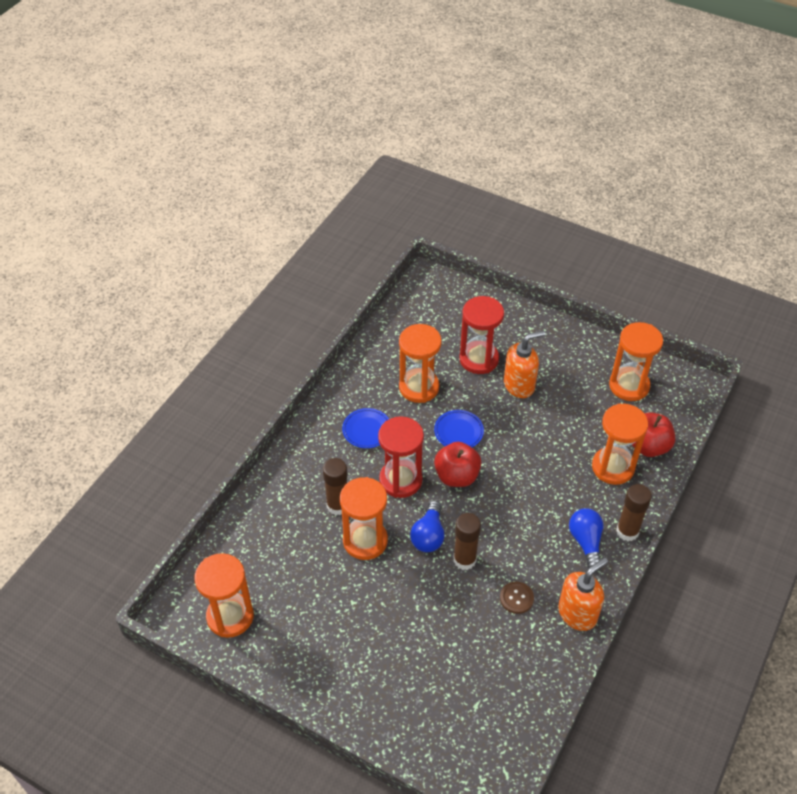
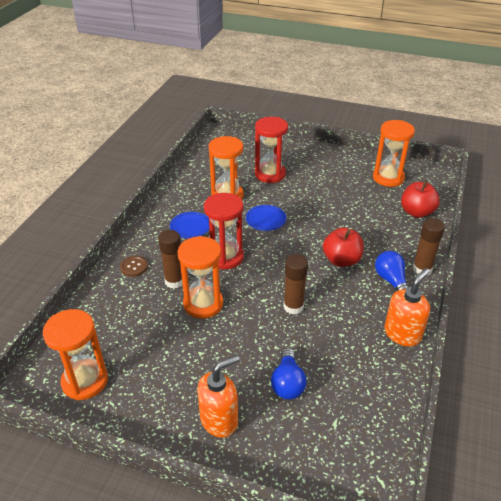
camera: 10 degrees left, 10 degrees down
(428, 535) = (258, 293): blue light bulb -> blue light bulb (287, 383)
(456, 476) = (271, 249): red apple -> red apple (341, 260)
(516, 598) = (346, 329): brown button -> brown button (134, 267)
(519, 385) = (305, 186): orange soap dispenser -> orange soap dispenser (219, 420)
(613, 467) = (394, 228): orange hourglass -> none

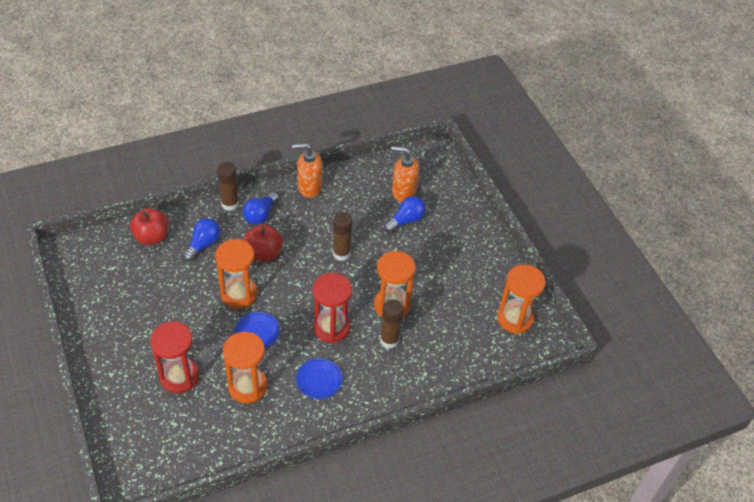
camera: 135 degrees left, 10 degrees up
(134, 267) = (403, 380): brown button -> none
(219, 420) = (463, 235): orange soap dispenser -> orange soap dispenser (403, 192)
(384, 233) = (203, 244): none -> blue light bulb
(388, 178) = (107, 280): orange hourglass -> orange hourglass (239, 294)

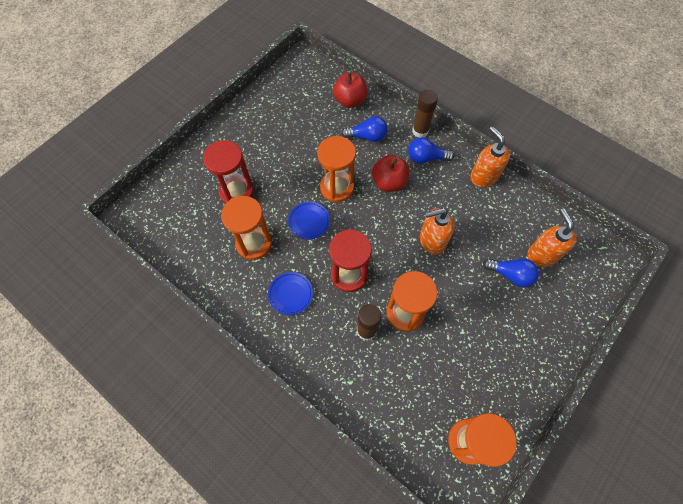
camera: 65 degrees right, 15 degrees up
(341, 253) = (432, 240): brown glue stick -> orange soap dispenser

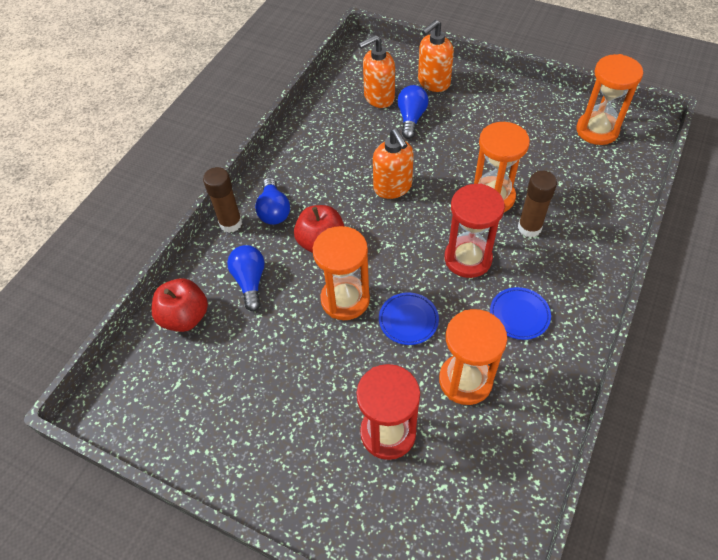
camera: 100 degrees left, 10 degrees down
(483, 176) = (290, 153): orange soap dispenser -> orange soap dispenser (433, 82)

